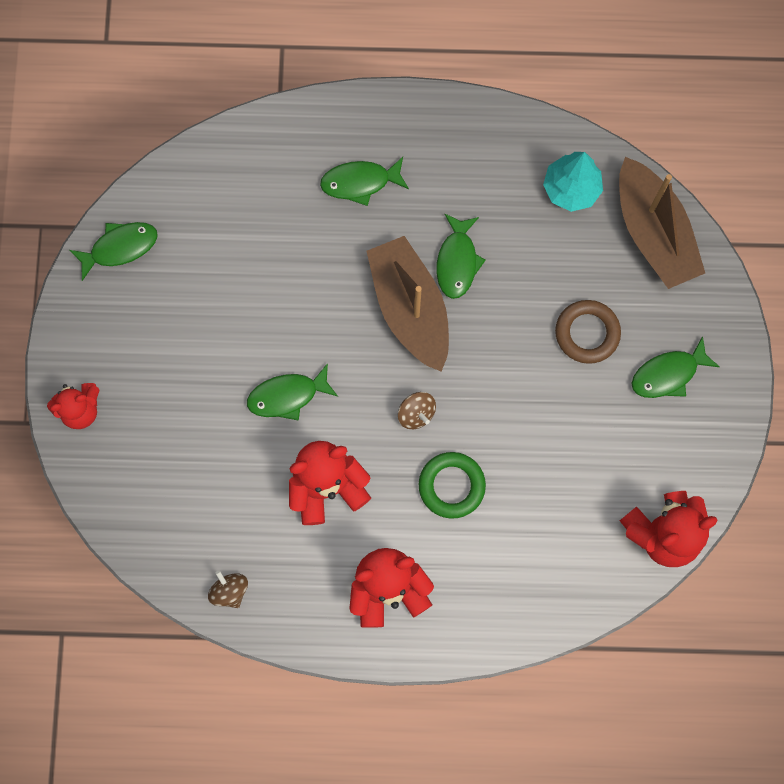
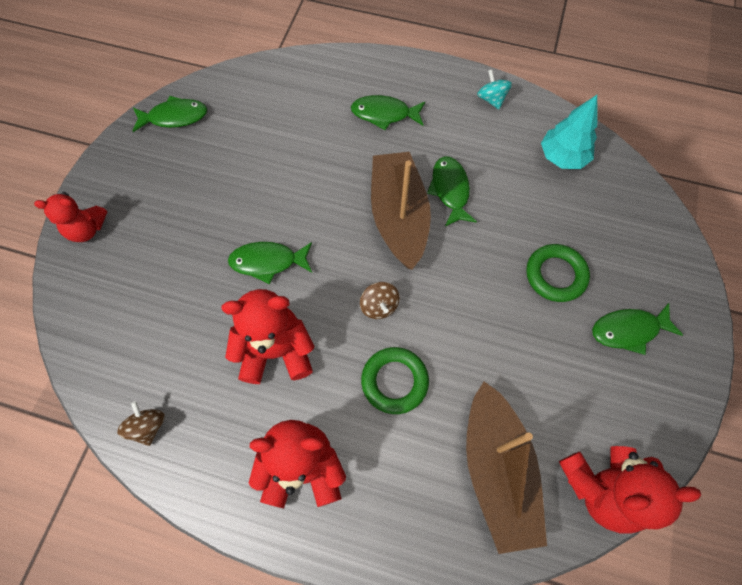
camera: 15 degrees right, 10 degrees down
(457, 262) = (450, 190): green fish -> green fish turned 150 degrees clockwise
(477, 131) = (491, 99): none -> turquoise spinning top
(587, 333) = (555, 275): brown ring -> green ring
(653, 233) = (631, 207): brown boat -> brown boat (496, 470)

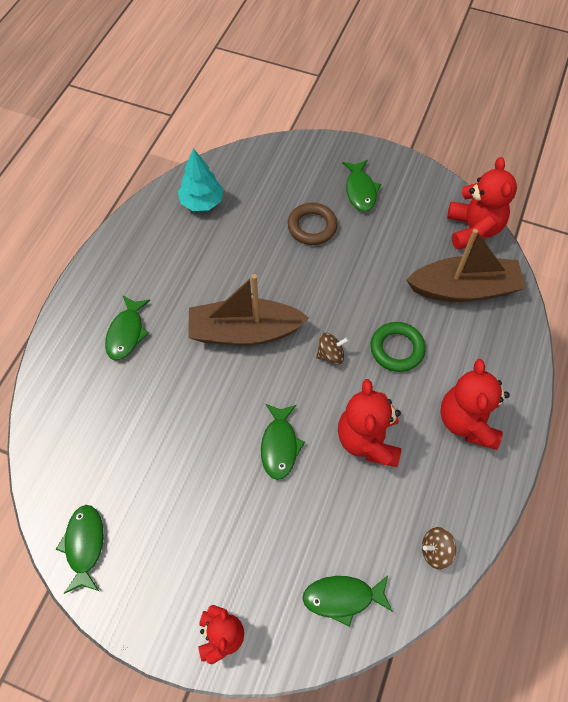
camera: 85 degrees left, 5 degrees down
(450, 190) = (222, 288): green fish -> green fish (342, 598)
(491, 99) = (128, 243): turquoise spinning top -> none
(555, 275) = (312, 227): green ring -> brown ring

